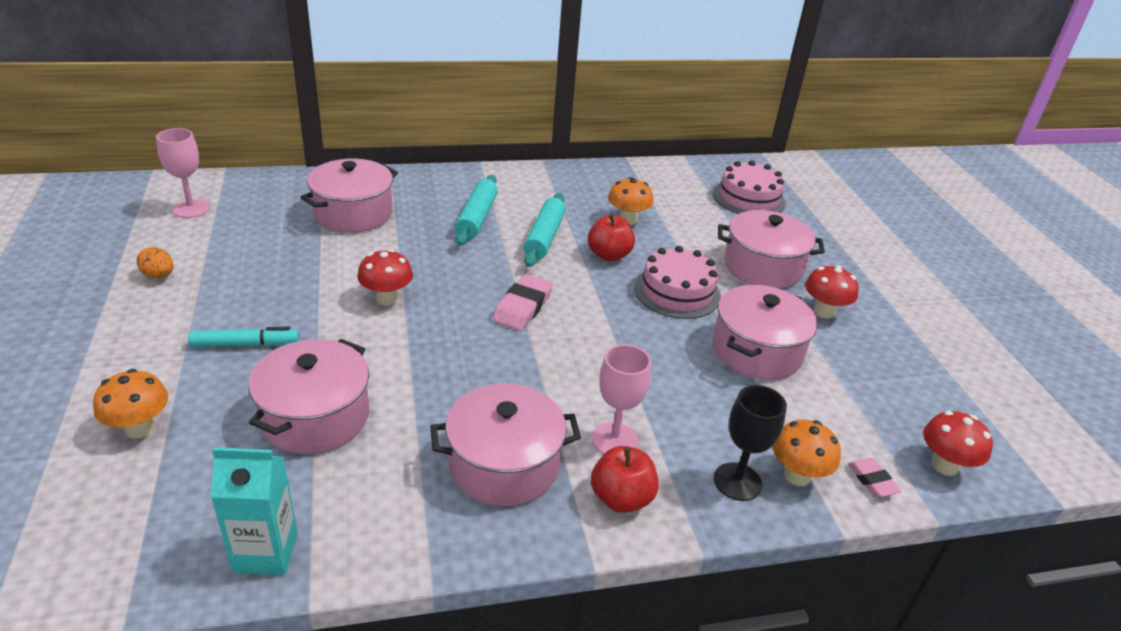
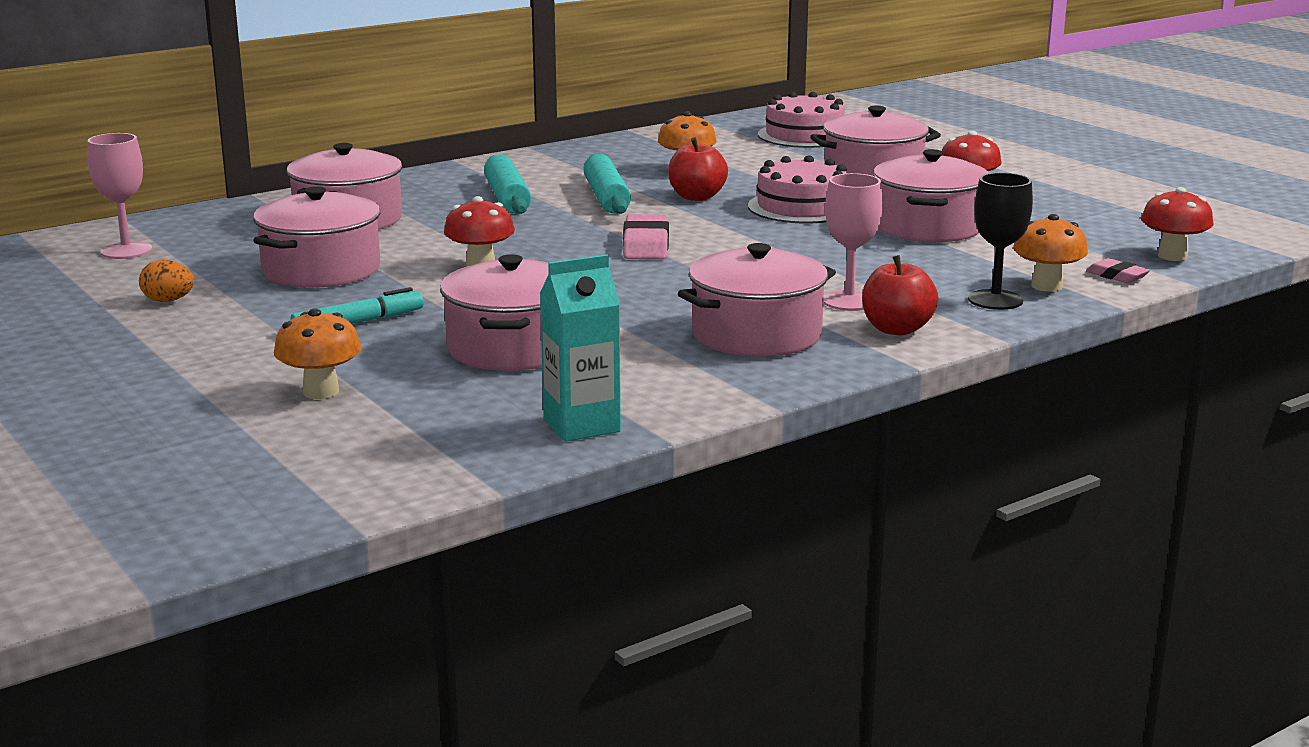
camera: 20 degrees left, 15 degrees down
(283, 269) = (321, 270): none -> pink pot

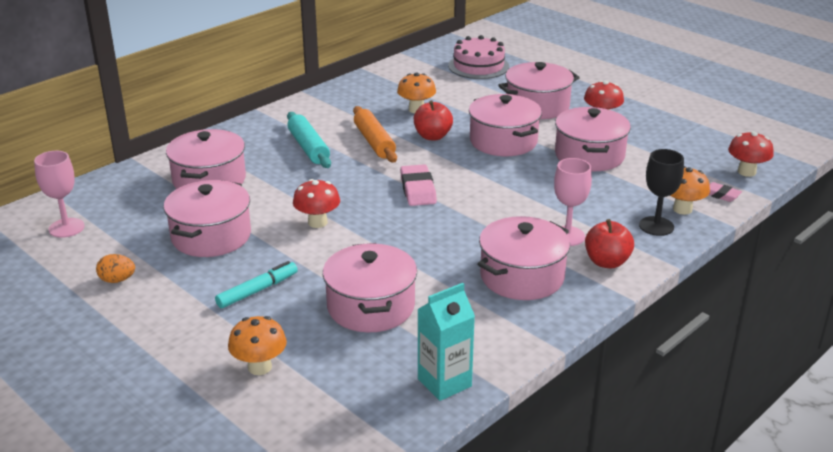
camera: 10 degrees left, 10 degrees up
(607, 198) = (374, 142): turquoise rolling pin -> orange rolling pin
(801, 207) = (503, 141): pink cake -> pink pot

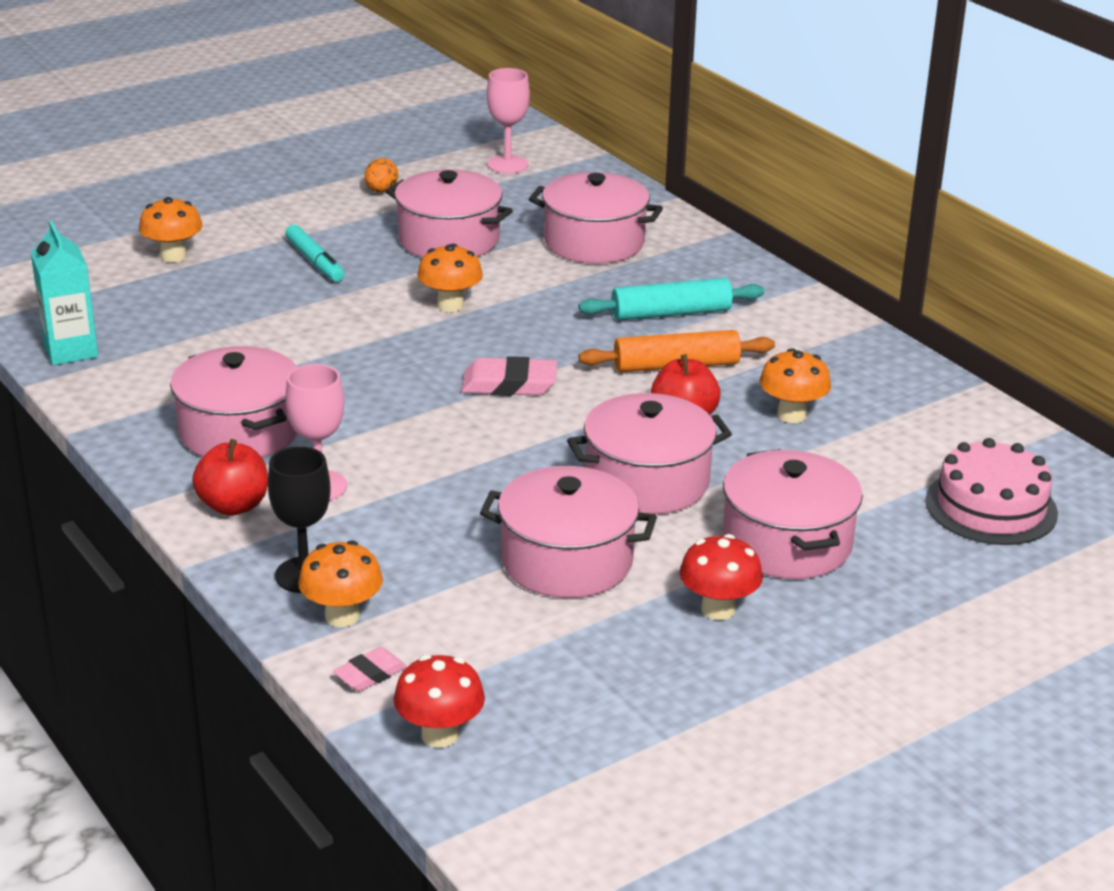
camera: 100 degrees right, 0 degrees up
(317, 222) = (450, 305): red mushroom -> orange mushroom
(371, 307) = (240, 323): pink pot -> none

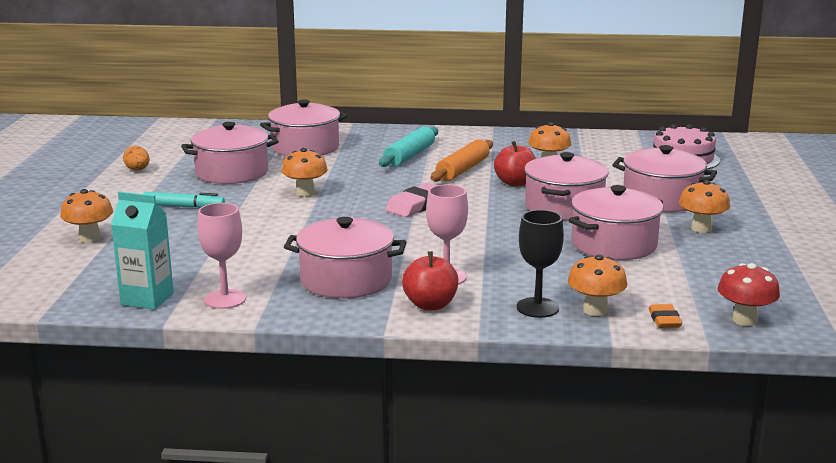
camera: 50 degrees left, 10 degrees down
(370, 674) = (664, 320): pink eraser -> orange eraser
(507, 164) = (178, 138): pink goblet -> pink goblet (225, 299)
(718, 609) = (701, 228): red mushroom -> orange mushroom

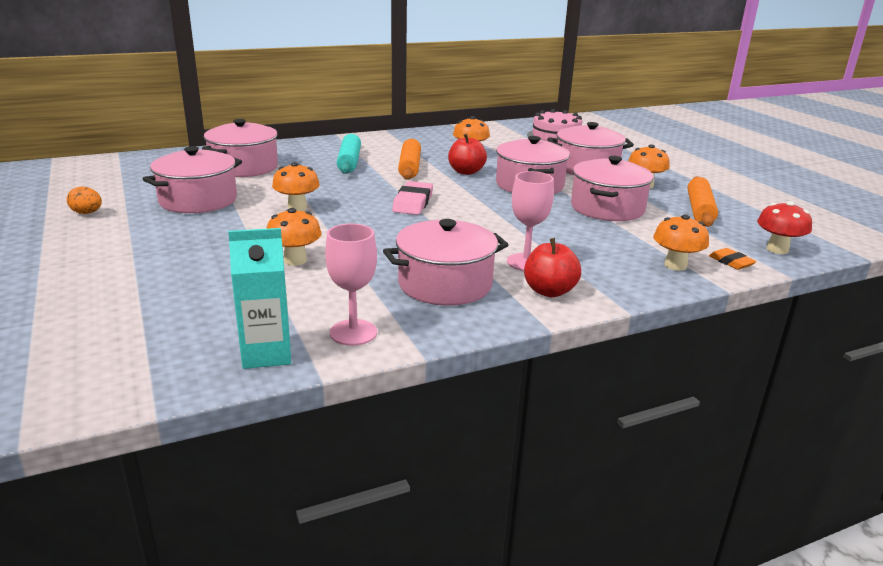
camera: 30 degrees left, 5 degrees up
(90, 238) = (113, 298): orange mushroom -> orange mushroom (295, 260)
(183, 207) = (186, 243): turquoise marker -> none
(537, 308) = (633, 273): black goblet -> none
(723, 264) = (699, 210): none -> orange rolling pin

